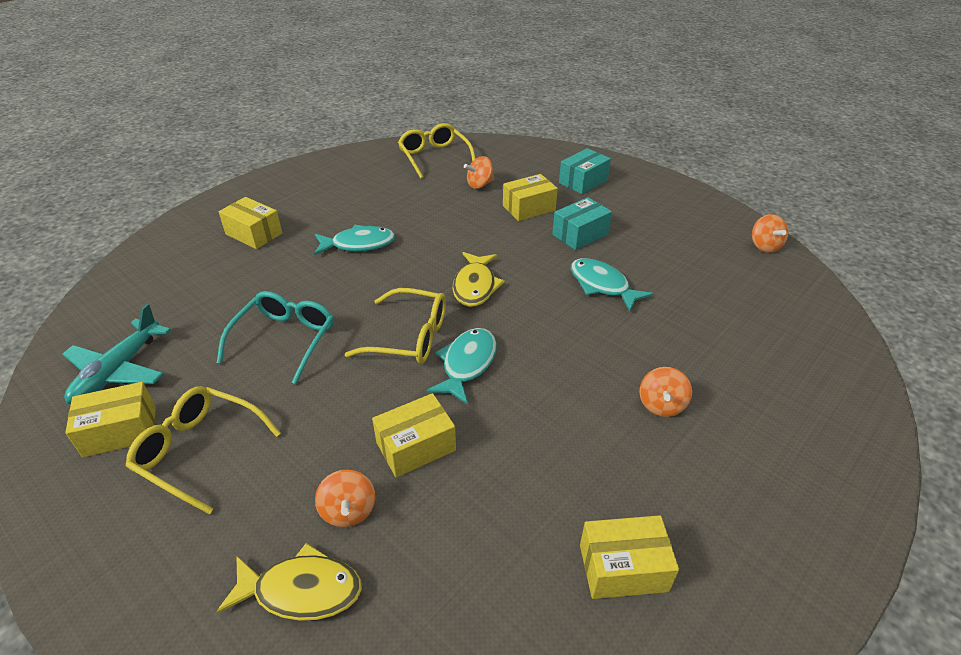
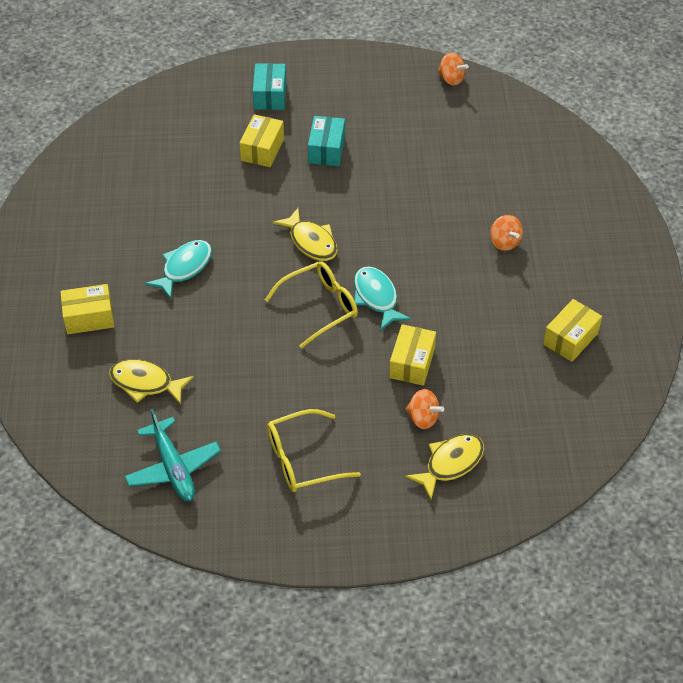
camera: 45 degrees left, 10 degrees up
(120, 431) = (239, 489): yellow box -> none
(210, 297) = (145, 383): none -> yellow fish
(285, 339) = (246, 368): turquoise glasses -> none
(434, 157) = (119, 146): yellow glasses -> none
(479, 184) = (196, 151): orange spinning top -> none
(602, 285) = (388, 183): turquoise fish -> none

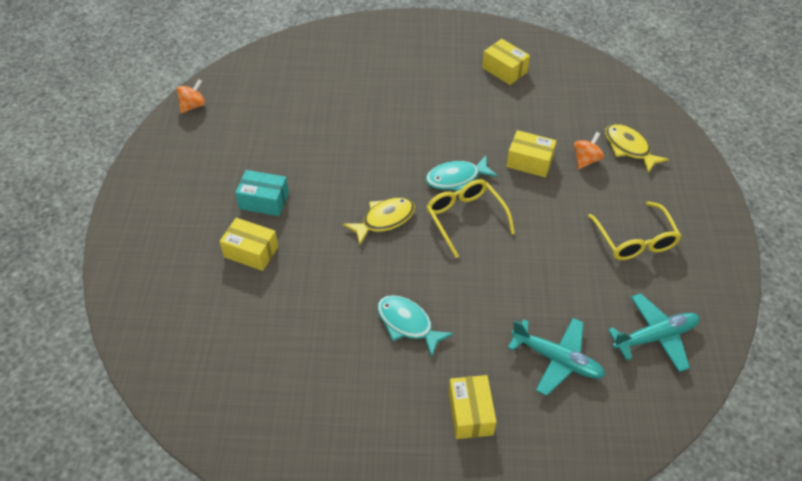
camera: 85 degrees left, 0 degrees up
(145, 383) = (557, 359): yellow fish -> turquoise plane
(270, 95) = (171, 242): turquoise box -> none
(504, 242) = (401, 94): orange spinning top -> none

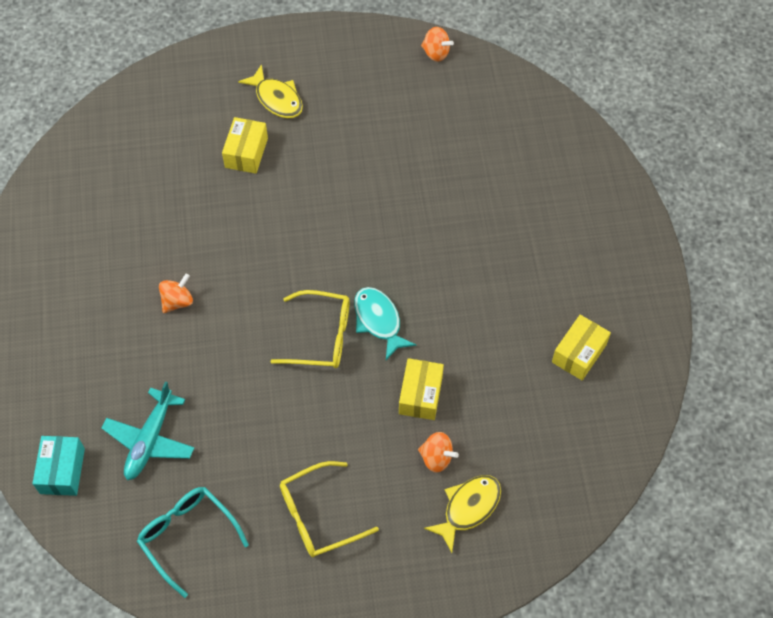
camera: 80 degrees right, 10 degrees up
(264, 201) = (313, 148): turquoise box -> turquoise box (62, 471)
(384, 220) = (306, 260): yellow fish -> yellow fish (277, 99)
(408, 324) = (177, 301): turquoise fish -> orange spinning top
(465, 218) = (321, 336): yellow glasses -> yellow glasses turned 45 degrees clockwise
(470, 413) = (84, 367): yellow box -> none
(655, 336) = (188, 536): turquoise plane -> turquoise glasses

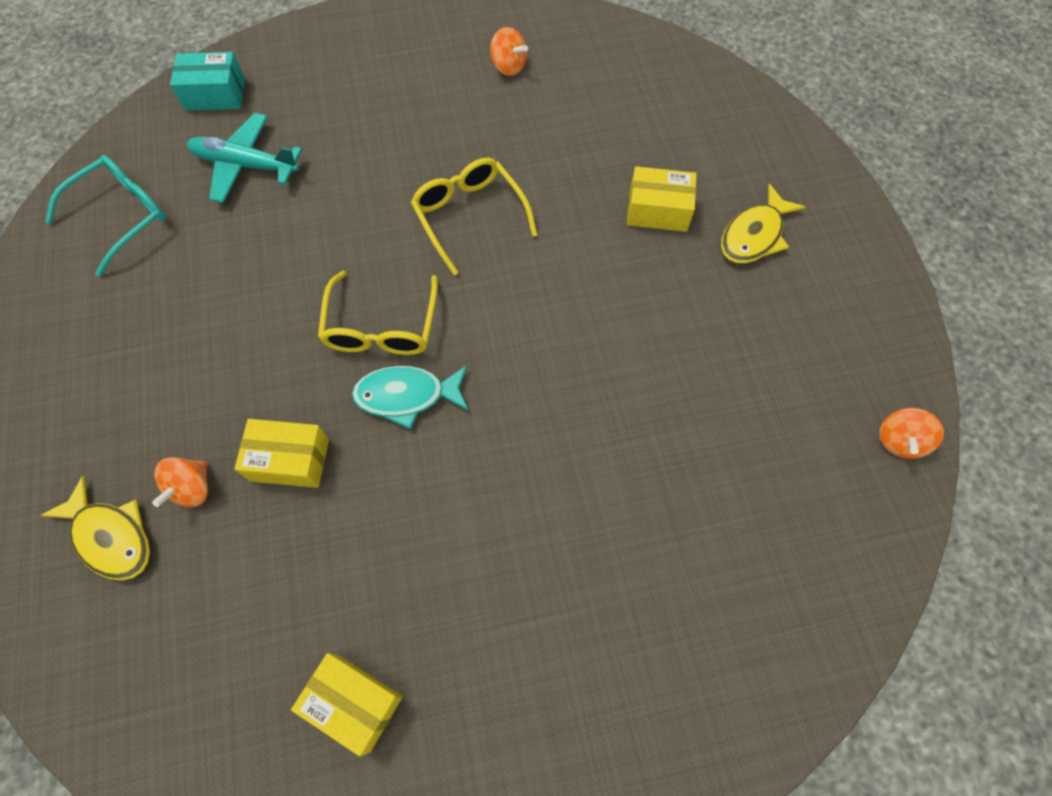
camera: 85 degrees right, 5 degrees up
(177, 301) = (428, 166): orange spinning top -> orange spinning top (508, 66)
(318, 515) = (127, 348): yellow glasses -> yellow glasses (469, 216)
(379, 321) = (407, 396): turquoise fish -> turquoise fish turned 150 degrees counterclockwise

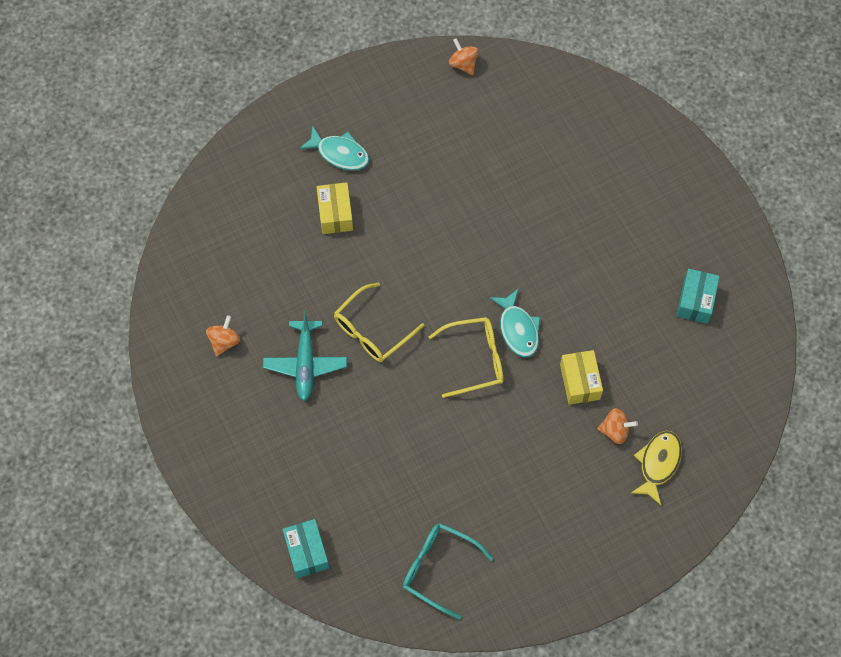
camera: 105 degrees left, 0 degrees up
(245, 165) = (369, 500): turquoise plane -> turquoise plane (305, 364)
(354, 702) = (695, 301): yellow box -> turquoise box
(754, 235) = (339, 153): yellow fish -> turquoise fish
(899, 440) = (463, 64): orange spinning top -> orange spinning top turned 135 degrees counterclockwise

